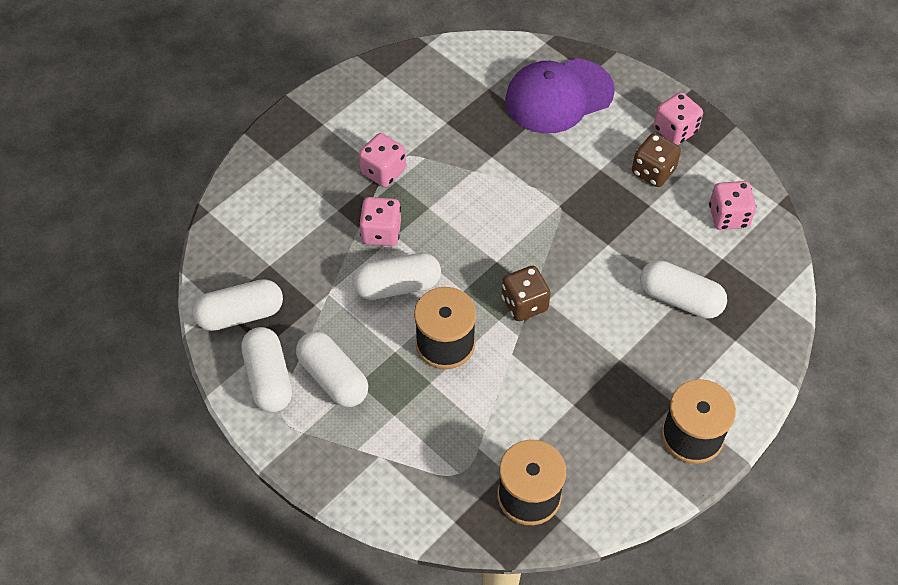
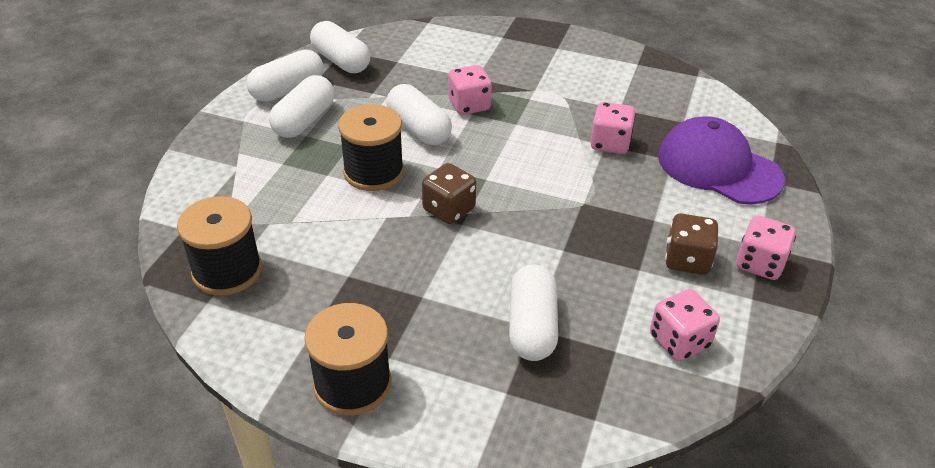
camera: 65 degrees right, 15 degrees down
(383, 171) = (535, 89): pink dice -> pink dice (610, 143)

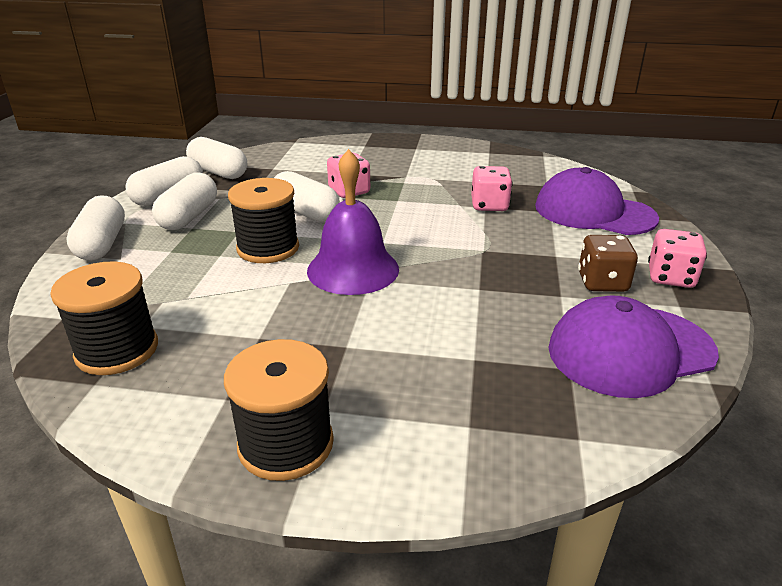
camera: 10 degrees left, 10 degrees down
(449, 209) = (353, 269): brown dice -> purple bell
(532, 326) = (473, 358): white capsule -> white capsule (102, 244)
(679, 341) = (630, 351): pink dice -> purple cap

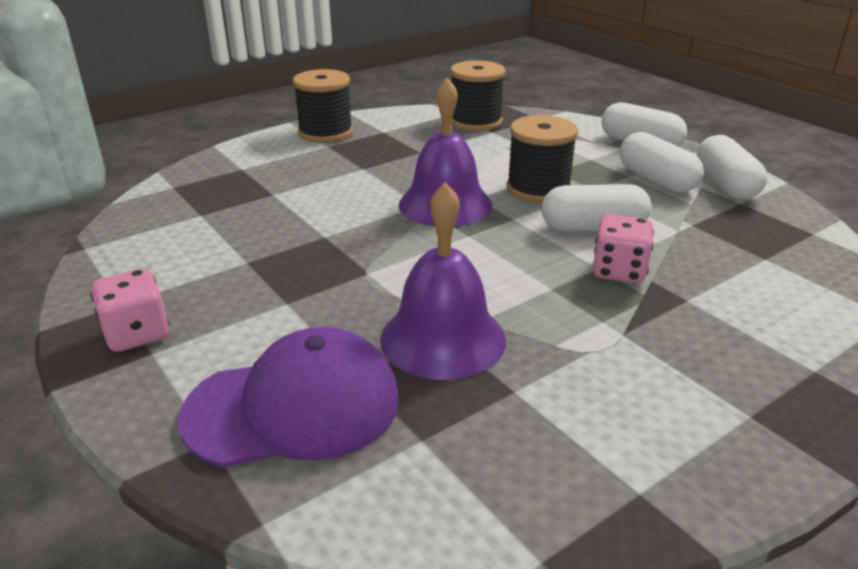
camera: 135 degrees right, 0 degrees up
(218, 172) = (781, 224): white capsule -> none
(489, 205) = (443, 338): pink dice -> purple bell
(602, 283) = (213, 292): brown dice -> none
(630, 351) = (158, 242): purple cap -> none

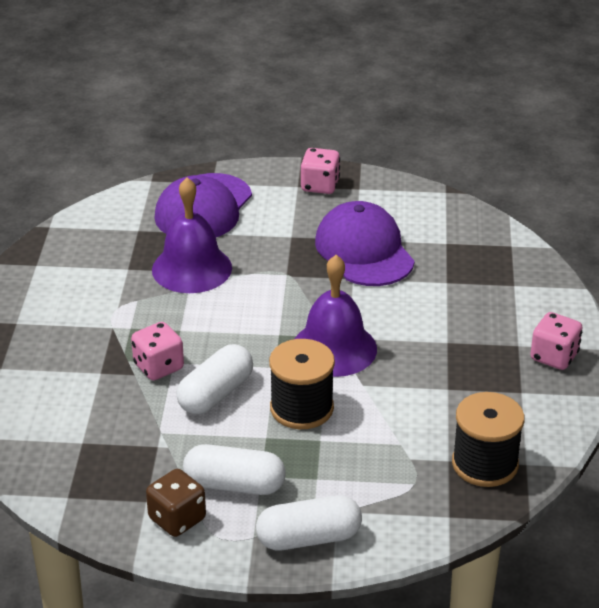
camera: 130 degrees right, 5 degrees up
(266, 248) = (364, 250): none -> purple cap
(325, 132) = (554, 357): black spool -> pink dice
(725, 185) = (177, 519): white capsule -> brown dice

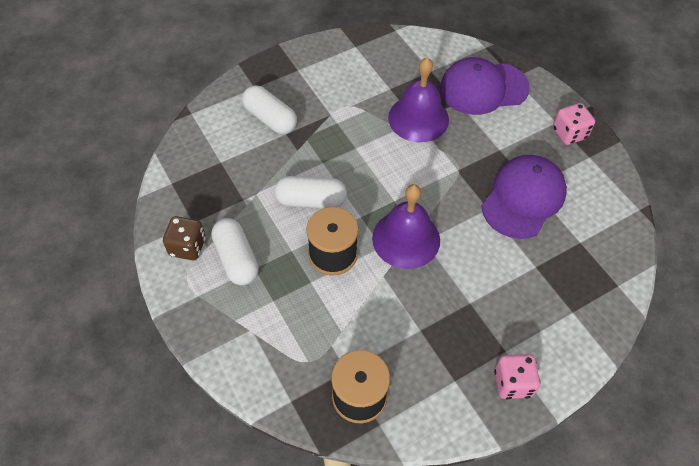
camera: 55 degrees right, 20 degrees up
(158, 367) = (313, 158): pink dice -> none
(309, 538) = (216, 327): white capsule -> white capsule (270, 119)

